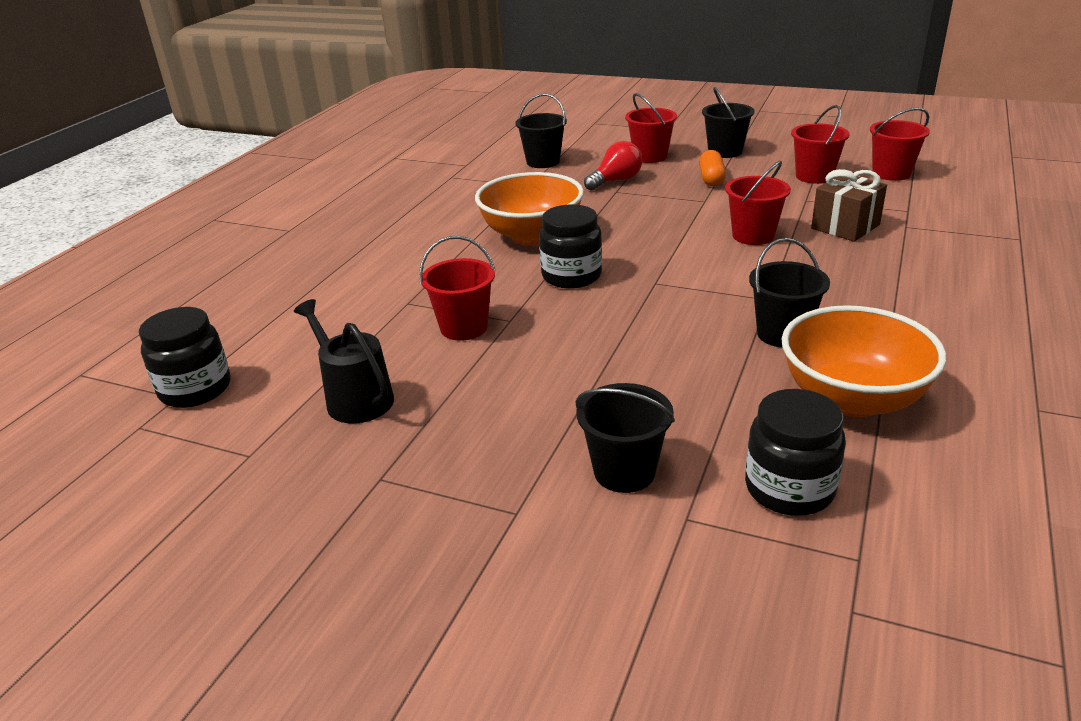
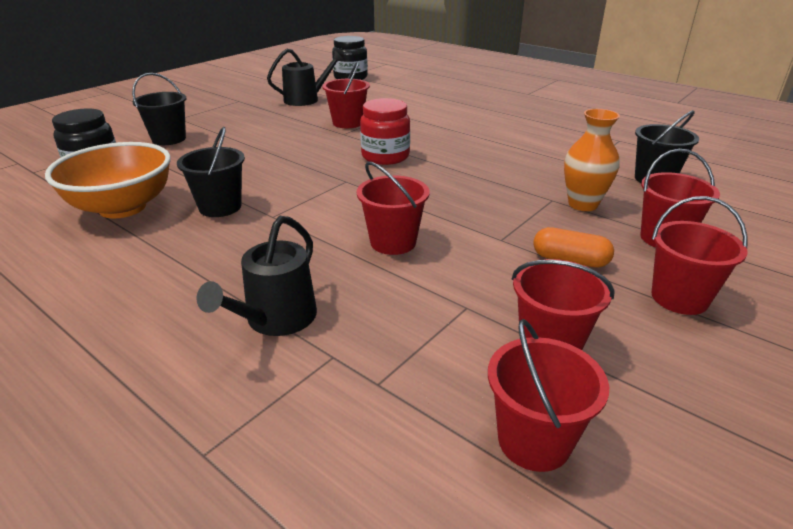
camera: 105 degrees right, 0 degrees up
(531, 235) = (468, 153): orange bowl -> none
(571, 276) = (385, 156): black jar -> red jar
(616, 181) = (583, 204): red light bulb -> orange vase
(725, 152) = (679, 298): black bucket -> red bucket
(845, 227) = (369, 306): brown gift -> none
(900, 252) = (276, 319): none -> black watering can

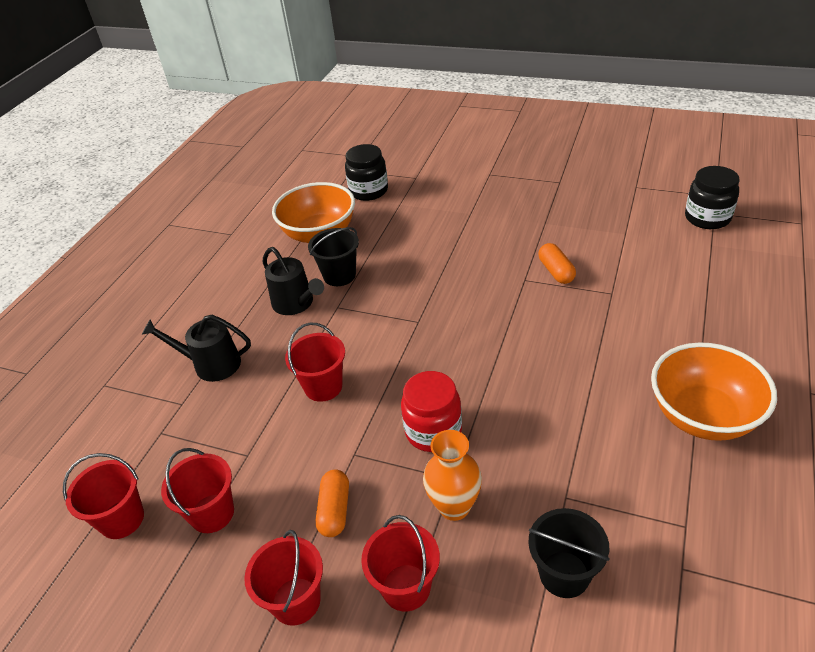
camera: 75 degrees right, 10 degrees up
(169, 139) = (442, 192): black bucket -> none
(305, 99) = (600, 218): black watering can -> black watering can (296, 303)
(347, 123) = (556, 271): red bucket -> orange capsule
(385, 156) = (486, 327): red jar -> red jar (433, 431)
(531, 117) = (703, 416): none -> orange bowl

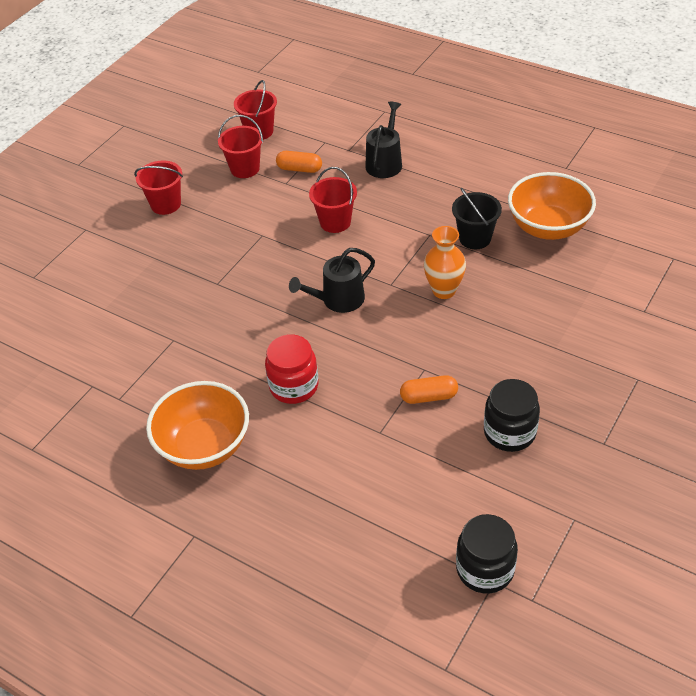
camera: 100 degrees right, 5 degrees up
(296, 303) = (443, 209): black watering can -> black watering can (338, 300)
(334, 510) = (220, 223): orange capsule -> orange capsule (299, 169)
(368, 191) = (623, 269): black jar -> black jar (509, 432)
(406, 587) = (149, 251): red bucket -> none
(433, 431) = (264, 278): red jar -> red jar (294, 386)
(454, 507) = (194, 280): orange vase -> orange vase (444, 290)
(564, 574) = (119, 325): black bucket -> none

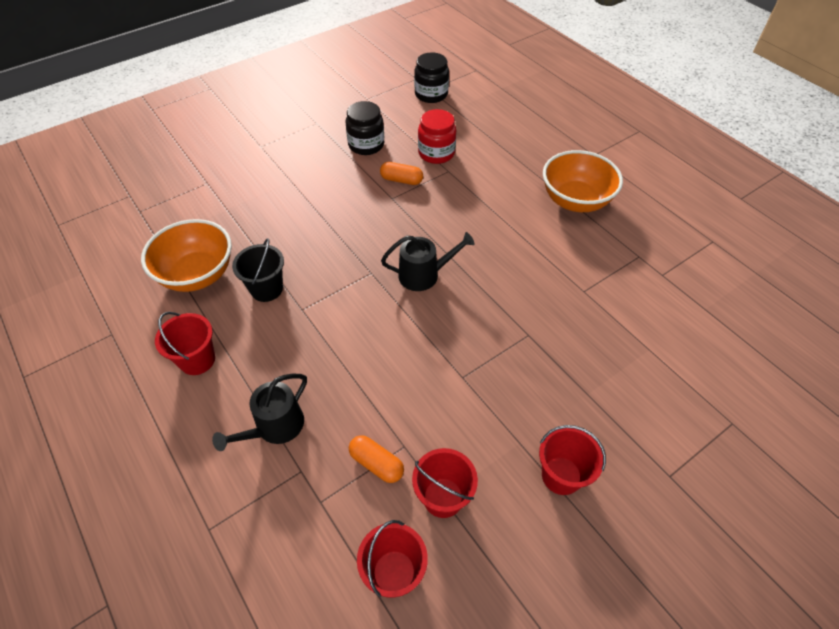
camera: 160 degrees left, 5 degrees up
(294, 386) = (494, 218): red jar -> red jar (436, 153)
(335, 222) = (380, 362): red bucket -> red bucket (197, 360)
(444, 290) = (332, 250): orange vase -> none

